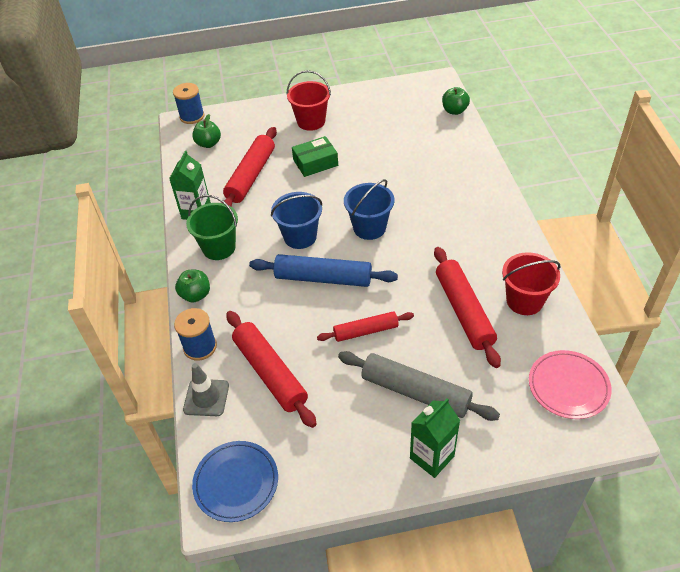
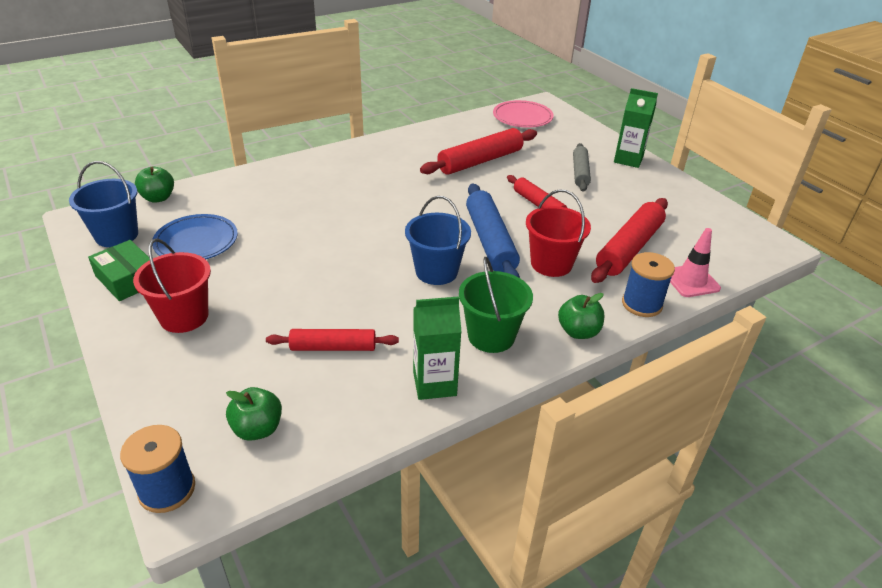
camera: 115 degrees left, 10 degrees down
(206, 397) = (691, 281): grey traffic cone -> pink traffic cone
(236, 482) = (743, 240): blue plate -> blue plate (196, 242)
(251, 176) = (333, 347): red rolling pin -> red rolling pin, size x0.63
(315, 162) = (287, 290): green box -> green box (128, 279)
(369, 228) = (398, 225): blue bucket -> blue bucket (116, 235)
(415, 392) = (580, 172): grey rolling pin -> grey rolling pin, size x0.63
(524, 301) = (451, 137): red bucket -> red bucket (551, 264)

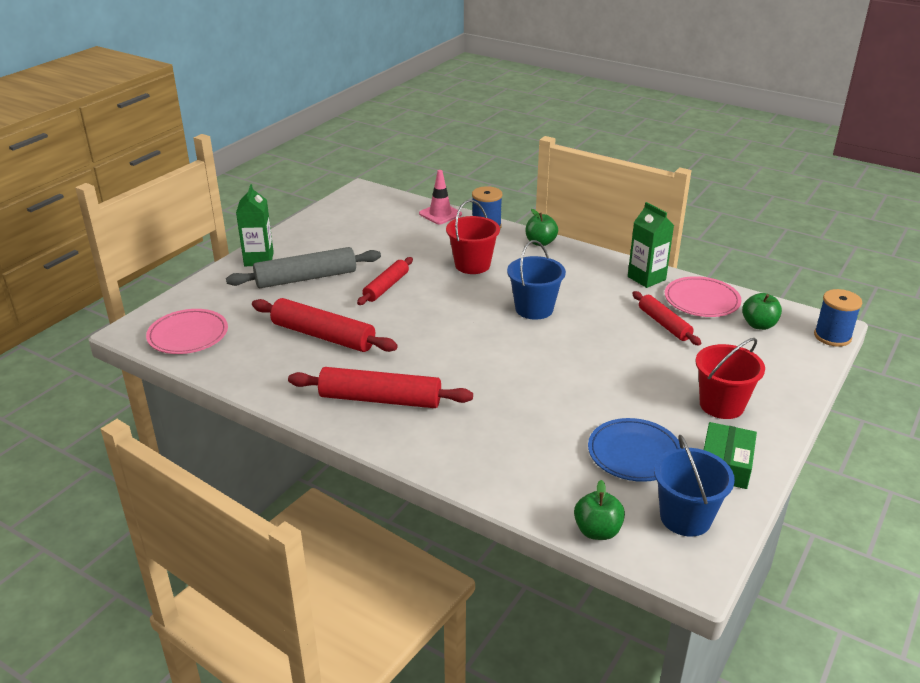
camera: 115 degrees left, 5 degrees down
(348, 406) = (701, 300): none -> pink plate
(490, 241) = (468, 296): blue rolling pin -> none
(491, 336) = (580, 270): green bucket -> none
(580, 172) = (306, 278): grey rolling pin -> grey rolling pin, size x1.59
(629, 248) = (419, 239): red rolling pin -> red rolling pin (380, 399)

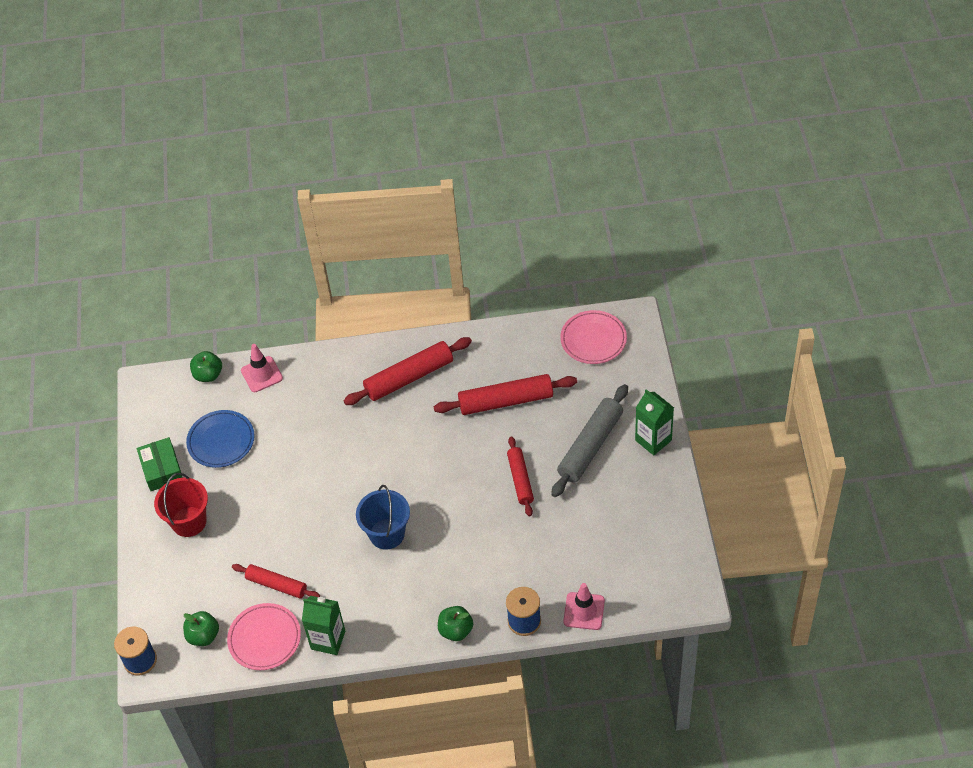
camera: 145 degrees right, 20 degrees up
(472, 265) = (483, 555): red bucket -> none
(530, 492) = (261, 374): none -> pink traffic cone
(685, 517) = (165, 414): blue bucket -> none

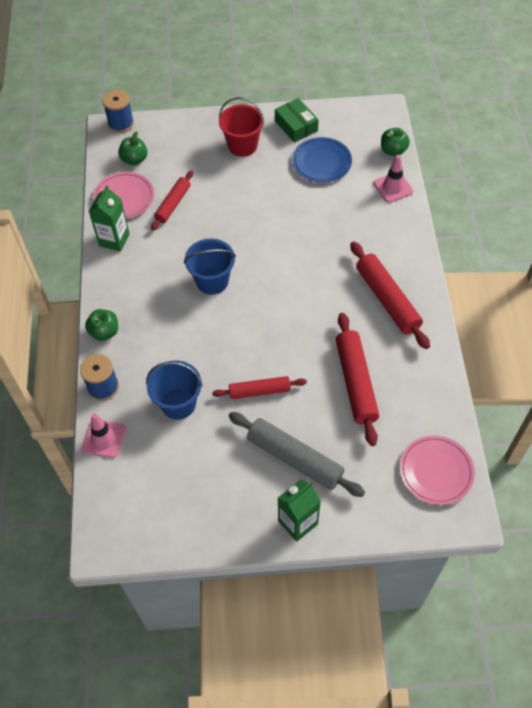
camera: 90 degrees right, 5 degrees up
(162, 469) = (296, 126): green box -> green box turned 75 degrees clockwise
(539, 549) = (178, 403): none -> blue bucket

